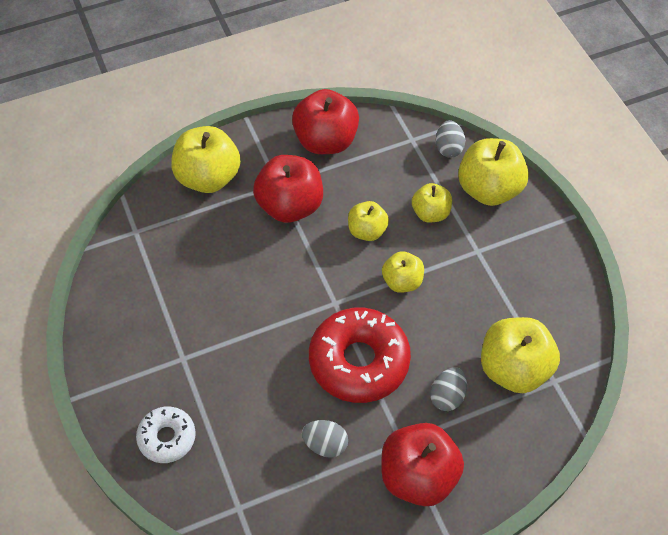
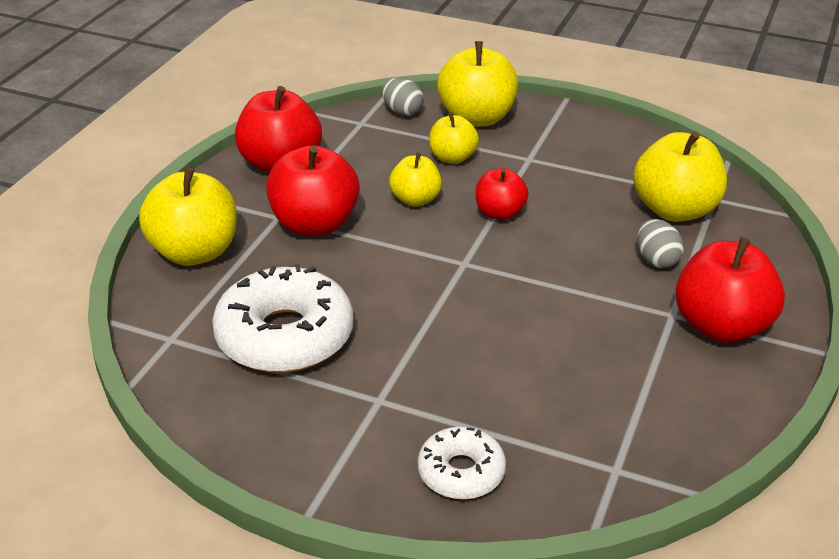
camera: 45 degrees left, 20 degrees down
(187, 276) = (285, 336): none -> white donut
(325, 444) = (615, 363): grey egg -> none
(359, 361) = (549, 287): red donut -> none
(402, 281) = (499, 213): yellow apple -> red apple

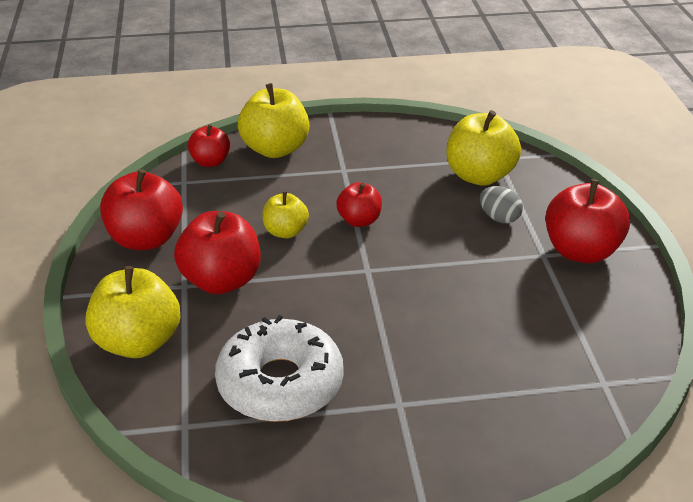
camera: 30 degrees left, 0 degrees up
(402, 111) = (210, 162): grey egg -> red apple
(452, 158) = (284, 188): yellow apple -> none
(461, 472) = (506, 433): white donut -> none

